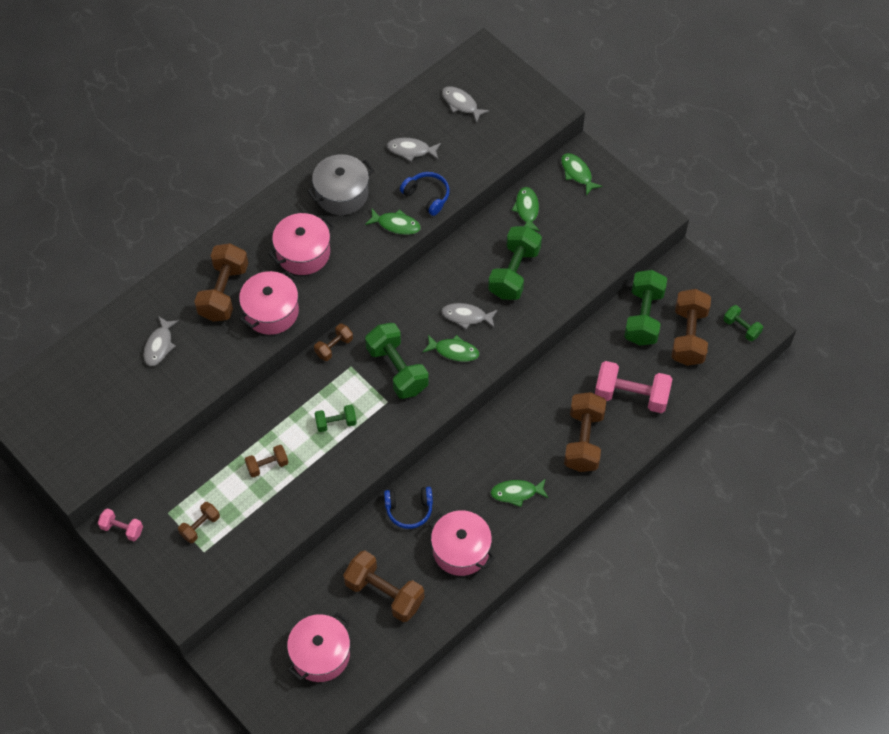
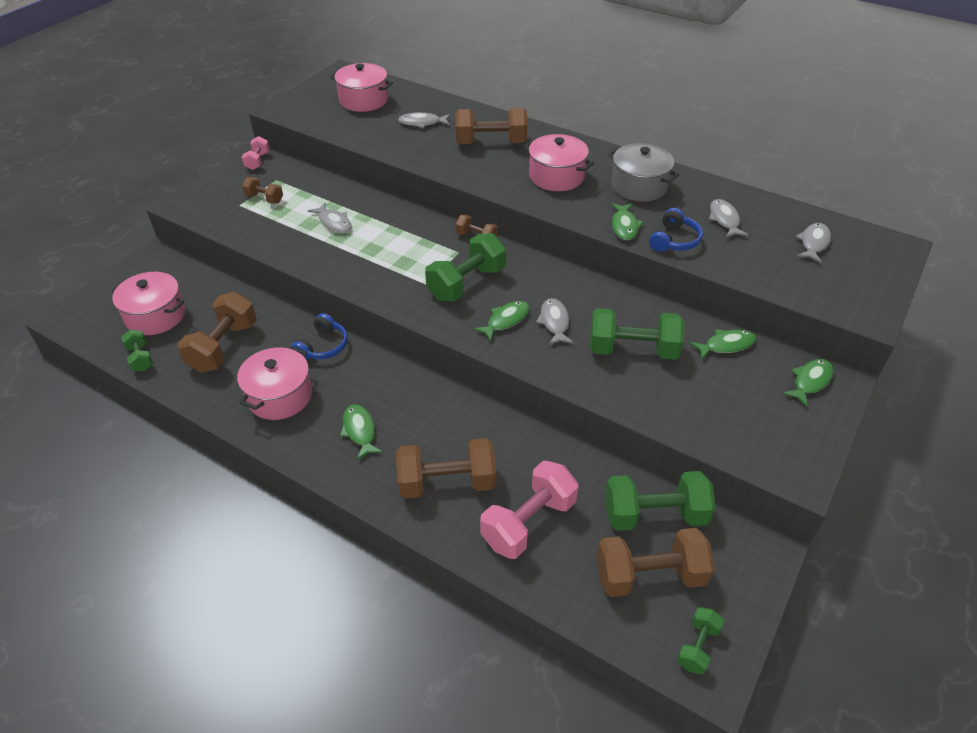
camera: 75 degrees right, 15 degrees down
(267, 465) = (334, 222): brown dumbbell -> grey fish
(271, 311) = (482, 171): pink pot -> pink pot (363, 100)
(336, 423) = (391, 254): green dumbbell -> green dumbbell (140, 358)
(409, 509) = (323, 346): blue headphones -> blue headphones turned 135 degrees counterclockwise
(454, 351) = (506, 320): green fish -> green fish turned 135 degrees counterclockwise
(631, 396) = (528, 522): pink dumbbell -> pink dumbbell turned 45 degrees clockwise

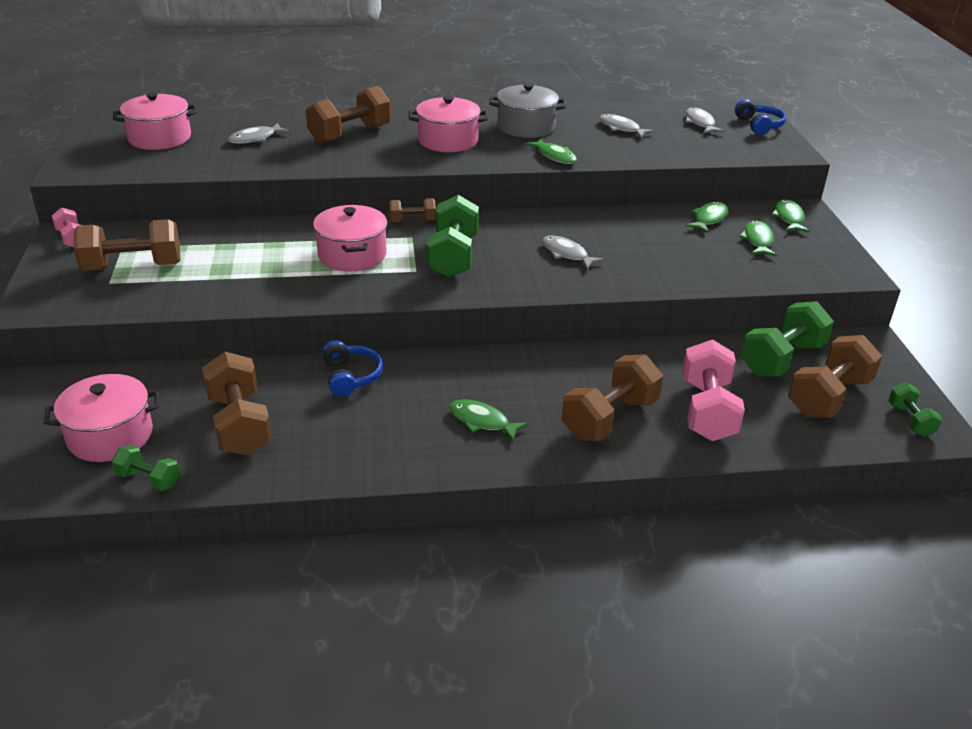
camera: 40 degrees left, 10 degrees down
(264, 198) = (133, 267): brown dumbbell -> brown dumbbell, size x1.88
(280, 396) = (363, 434): pink pot -> pink pot (352, 255)
(334, 222) = (248, 259): grey fish -> none
(506, 320) = (526, 268): green fish -> green fish (758, 240)
(632, 350) = (651, 248): green dumbbell -> none
(674, 240) = (605, 153): blue headphones -> blue headphones (759, 125)

